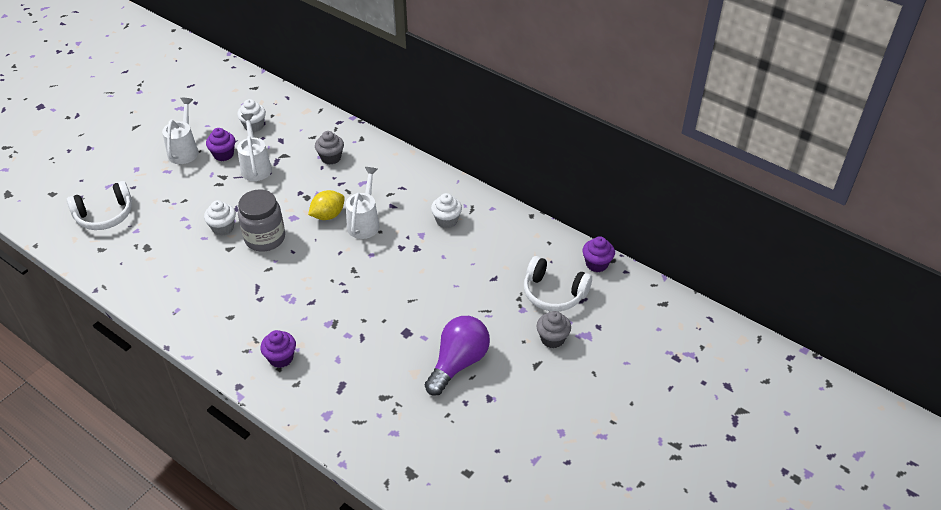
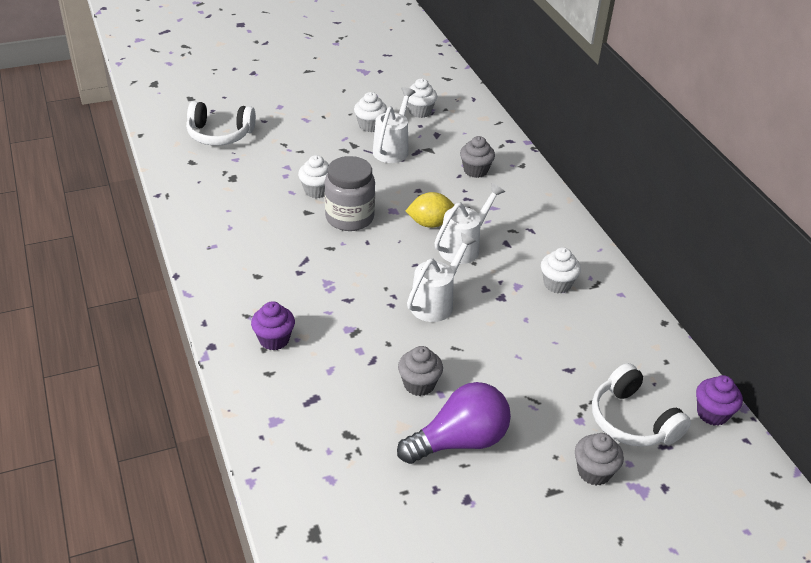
camera: 30 degrees right, 5 degrees down
(184, 150) = (336, 108): white watering can -> white watering can (436, 302)
(223, 154) = (370, 126): purple cupcake -> white cupcake
(405, 338) = (419, 384): none -> grey cupcake

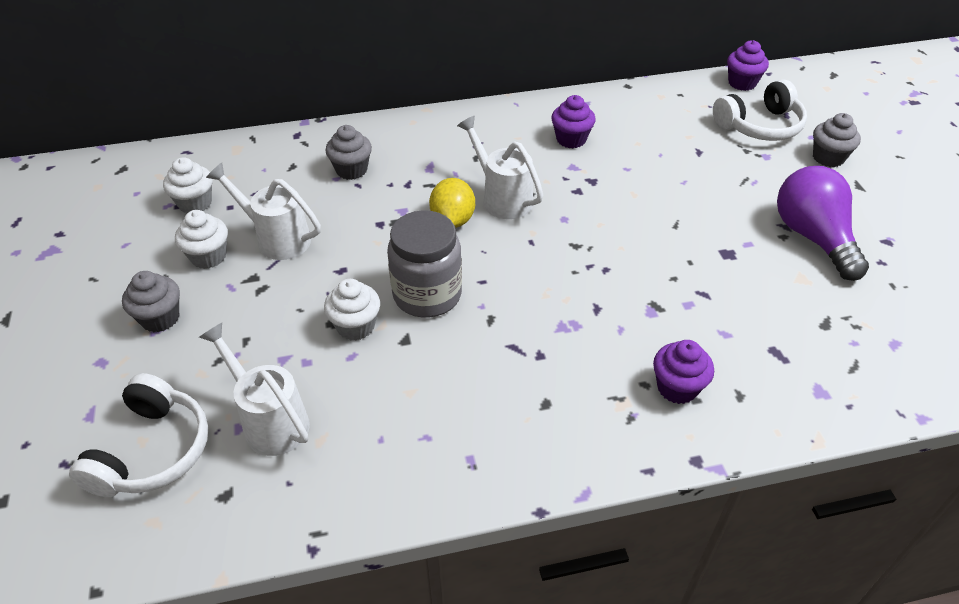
camera: 80 degrees left, 5 degrees up
(419, 384) = (737, 259): grey cupcake -> grey cupcake (160, 318)
(436, 302) = (601, 231): white watering can -> white watering can (270, 421)
(557, 284) = (571, 139): white cupcake -> purple cupcake

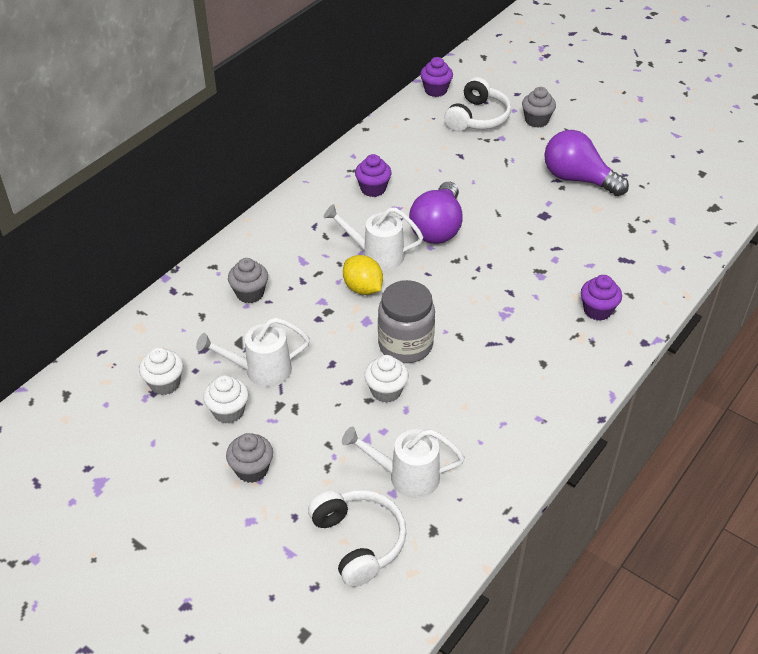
camera: 40 degrees left, 0 degrees up
(593, 205) = (437, 228): none -> purple light bulb

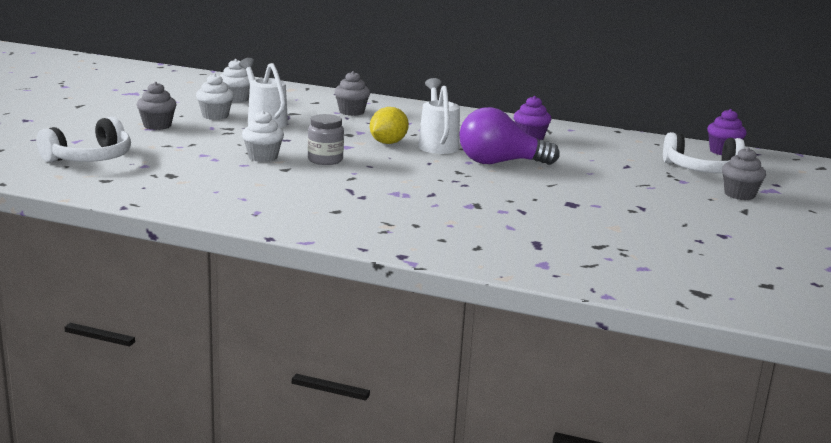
camera: 70 degrees right, 25 degrees down
(405, 345) = (325, 160): grey jar -> grey jar, size x0.65
(406, 476) = (164, 168): white watering can -> none
(577, 179) = (657, 217): purple light bulb -> none
(597, 310) = (436, 232): purple cupcake -> none

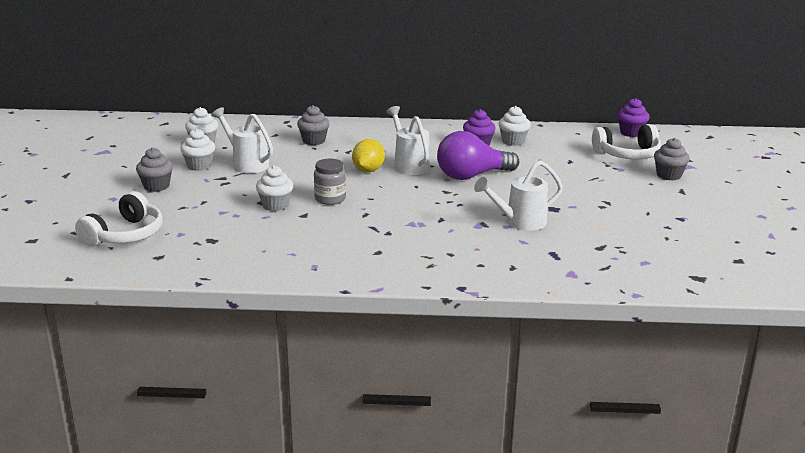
camera: 15 degrees left, 5 degrees up
(521, 210) = (520, 222): none -> white watering can
(573, 140) = (513, 141): none -> white cupcake

